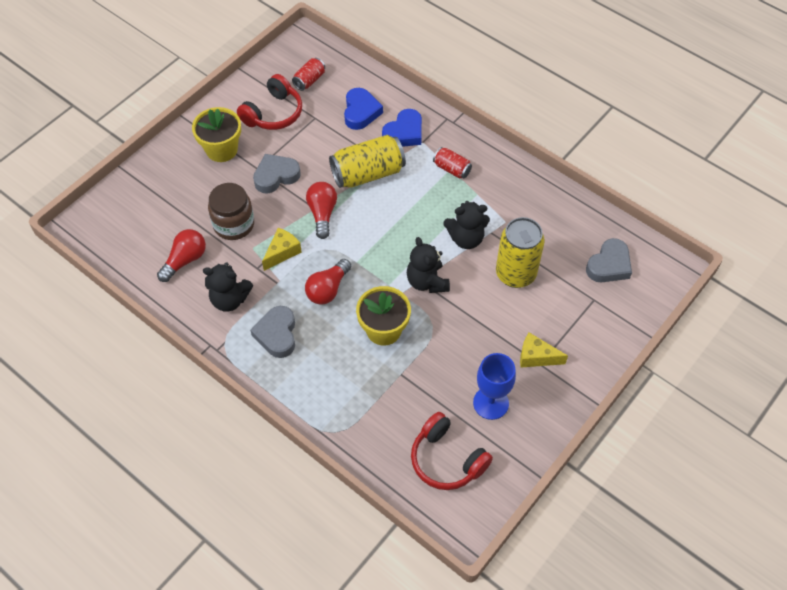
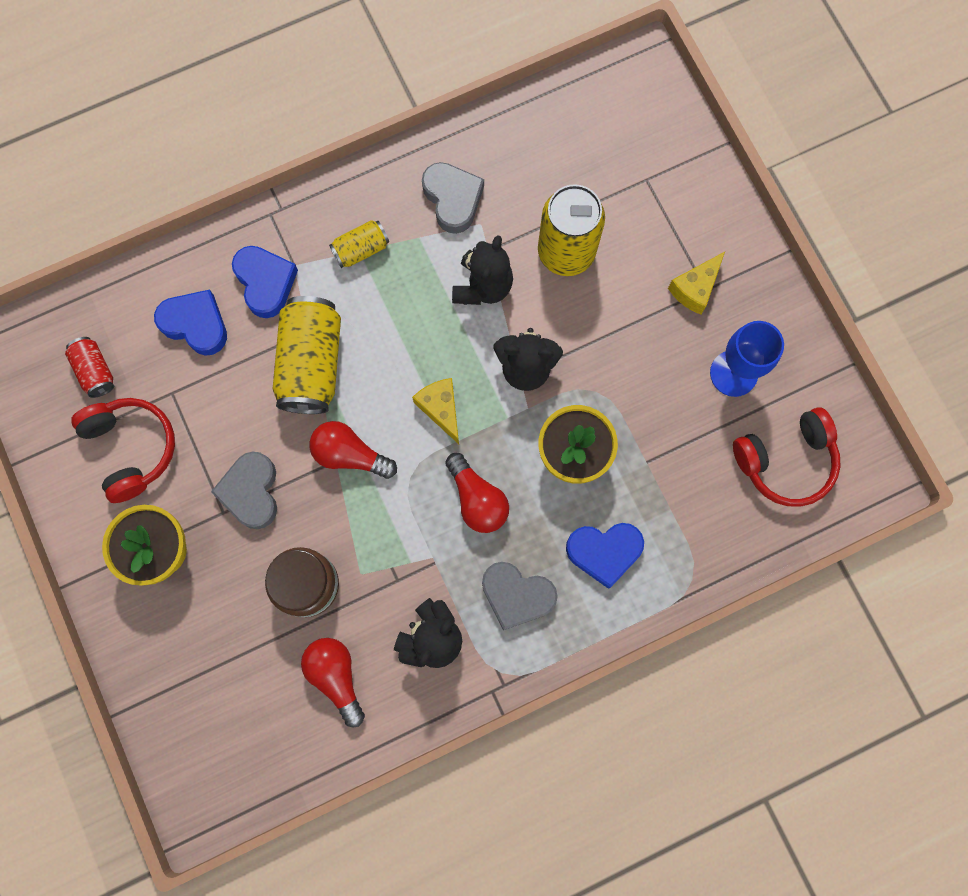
camera: 65 degrees left, 20 degrees up
(282, 252) = (388, 536): yellow cheese -> yellow cheese (441, 409)
(328, 372) = (604, 552): none -> blue heart
(452, 169) = (361, 249): red can -> yellow can
(609, 265) = (606, 135): grey heart -> grey heart (453, 199)

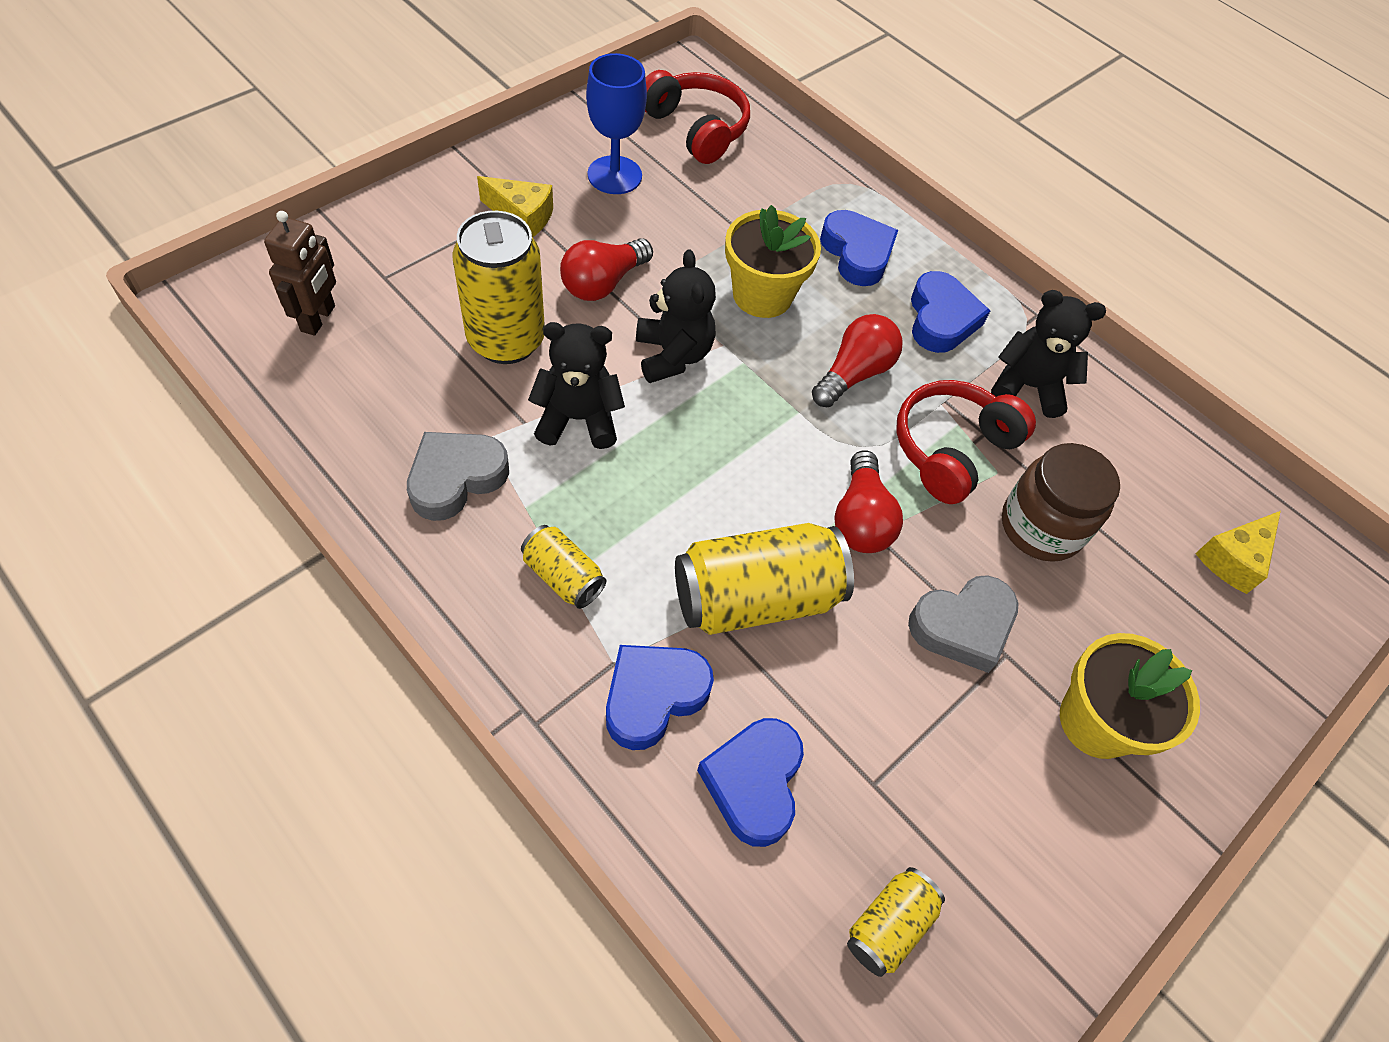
camera: 115 degrees left, 20 degrees down
(95, 371) = (888, 925): red can -> yellow can
(131, 448) = (981, 816): red headphones -> red headphones (951, 449)
(336, 676) = (1123, 470): red light bulb -> red light bulb (603, 283)
(441, 409) = (760, 431): yellow cheese -> yellow cheese (1233, 559)
(517, 595) = (941, 319): grey heart -> blue heart
(613, 132) = (318, 319): none -> brown robot

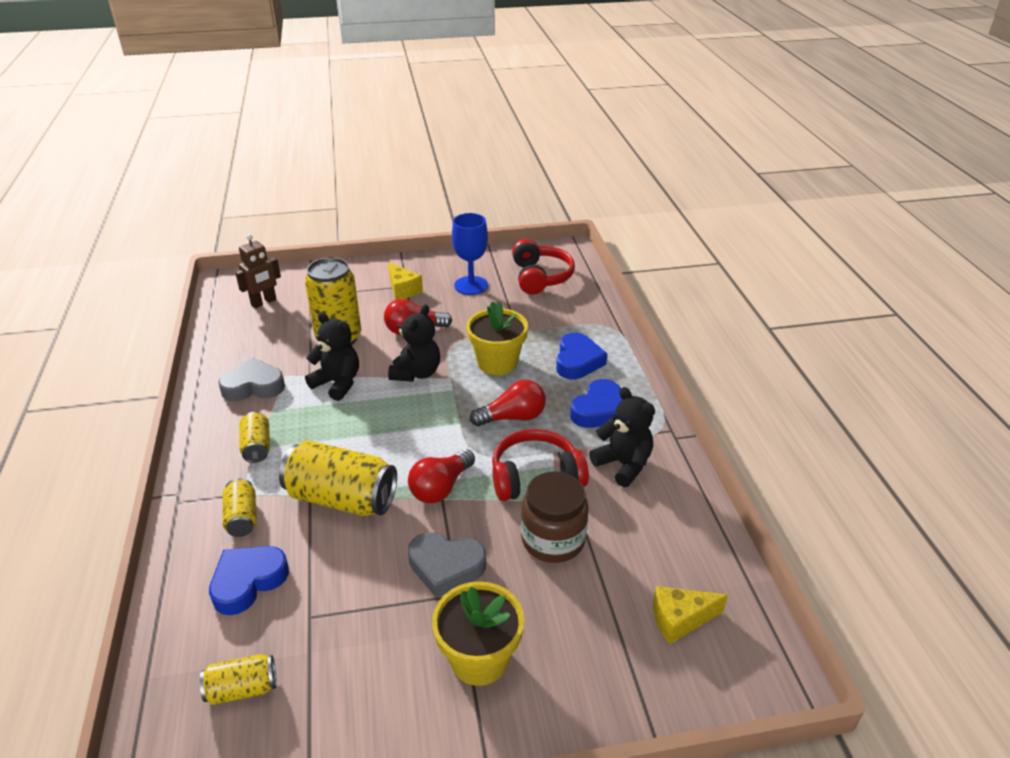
camera: 40 degrees right, 20 degrees down
(653, 696) = (242, 518): blue heart -> yellow can

